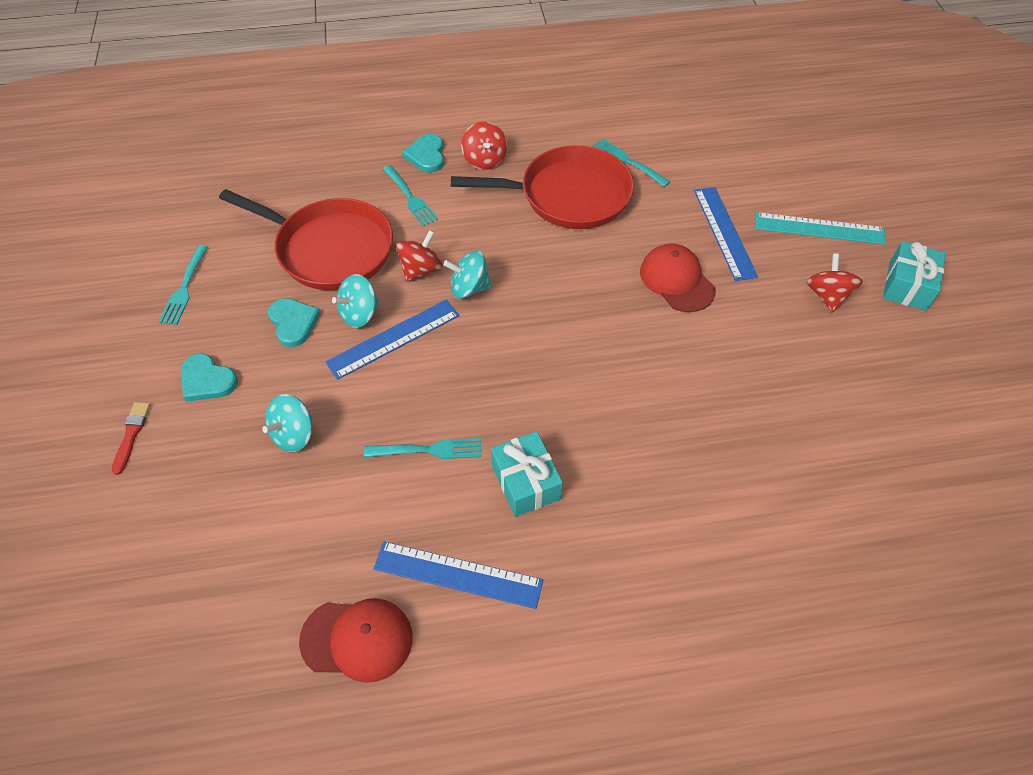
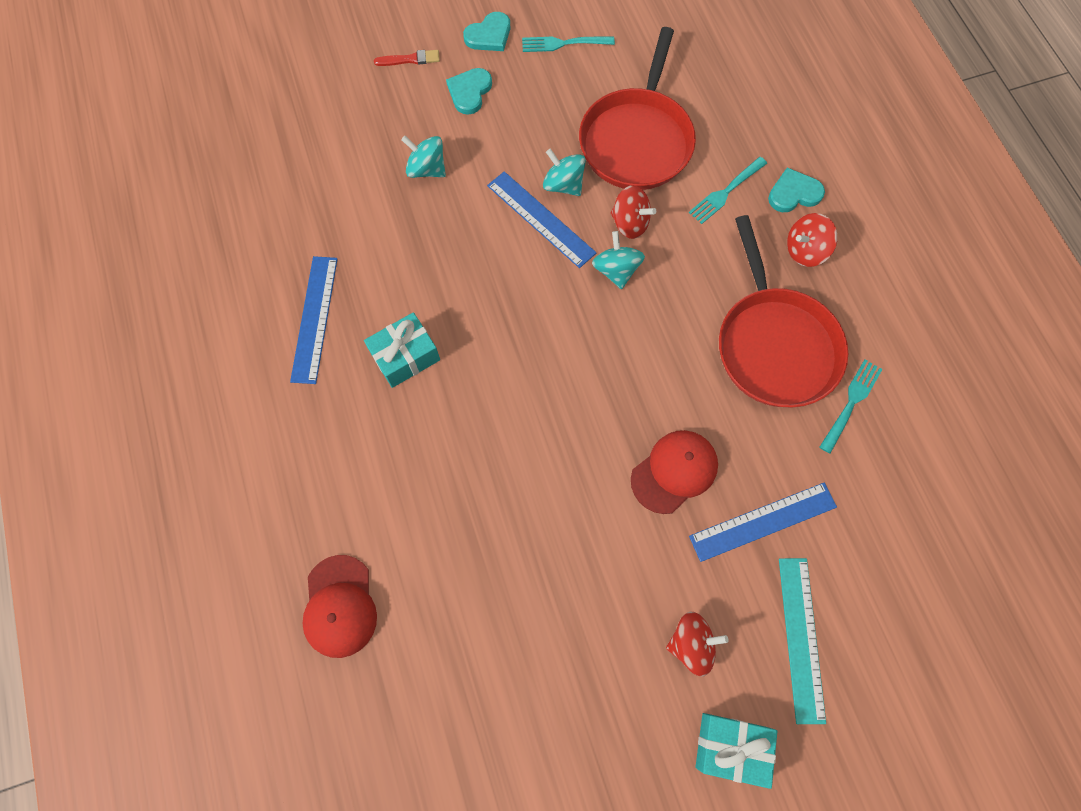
camera: 80 degrees right, 15 degrees up
(293, 323) = (542, 136): turquoise heart -> turquoise heart (489, 35)
(357, 639) = (257, 259): red cap -> red cap (340, 606)
(427, 450) = (426, 272): turquoise fork -> none

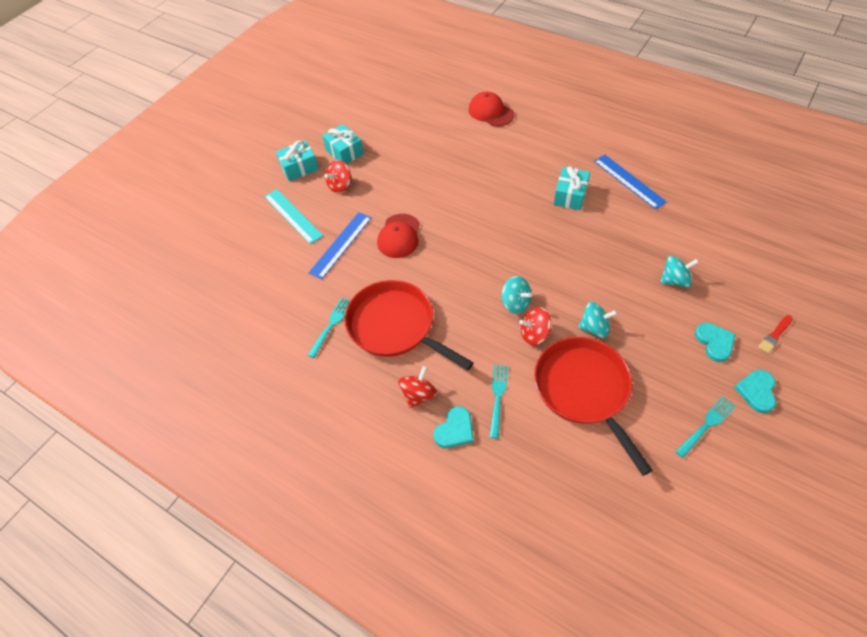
camera: 145 degrees right, 15 degrees down
(541, 219) = (584, 300): blue ruler -> none
(634, 721) = (344, 152): none -> turquoise gift
(851, 403) = (331, 325): turquoise fork -> turquoise fork turned 150 degrees counterclockwise

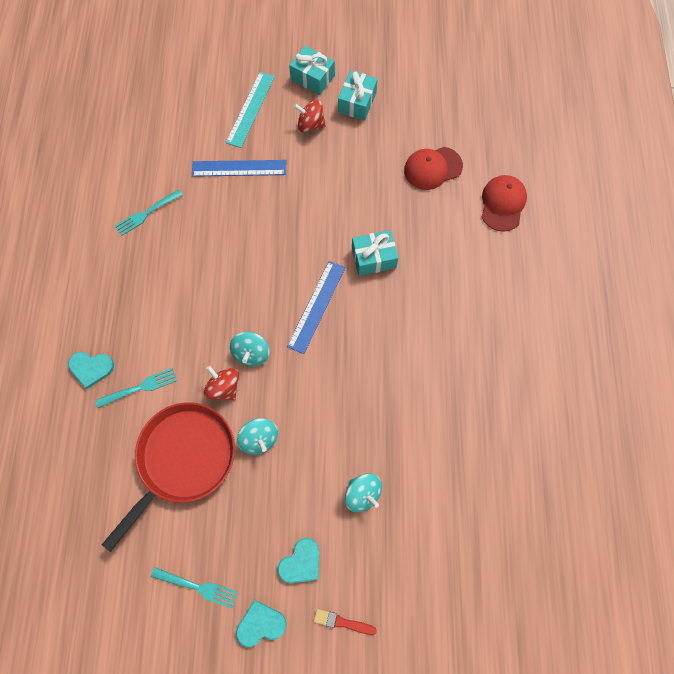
camera: 55 degrees right, 15 degrees up
(331, 325) = (147, 213): turquoise fork -> turquoise fork turned 150 degrees clockwise
(394, 326) = (172, 264): red pan -> none
(399, 236) = (276, 211): red cap -> red cap (432, 168)
(418, 394) = (111, 321): red spinning top -> none
(570, 195) = (423, 341): turquoise gift -> turquoise gift (373, 258)
(629, 181) = (482, 392): blue ruler -> blue ruler (317, 306)

